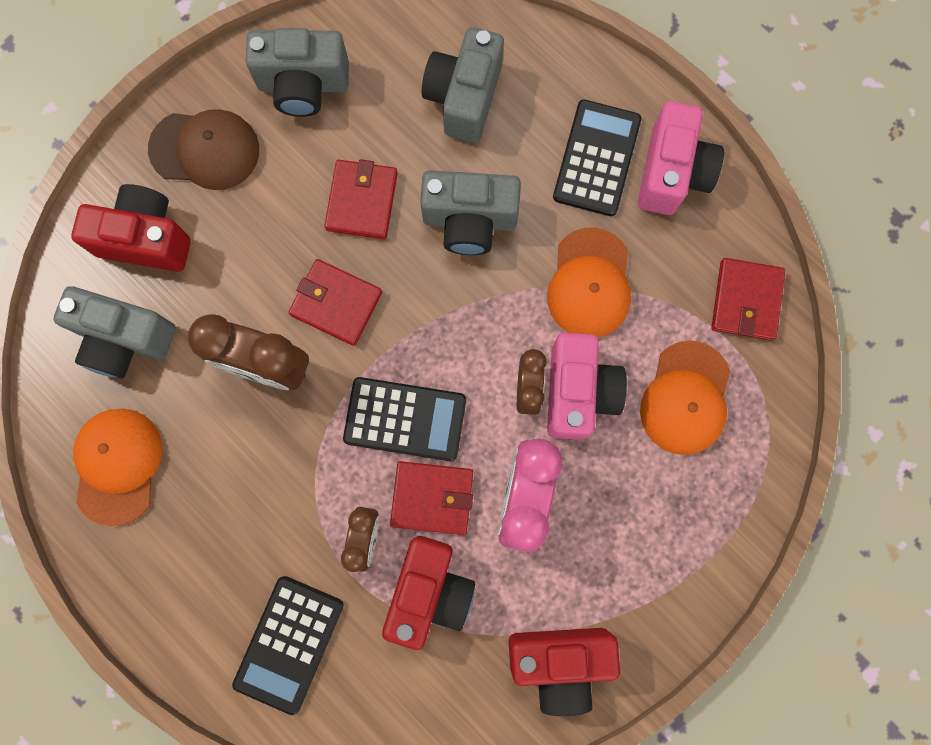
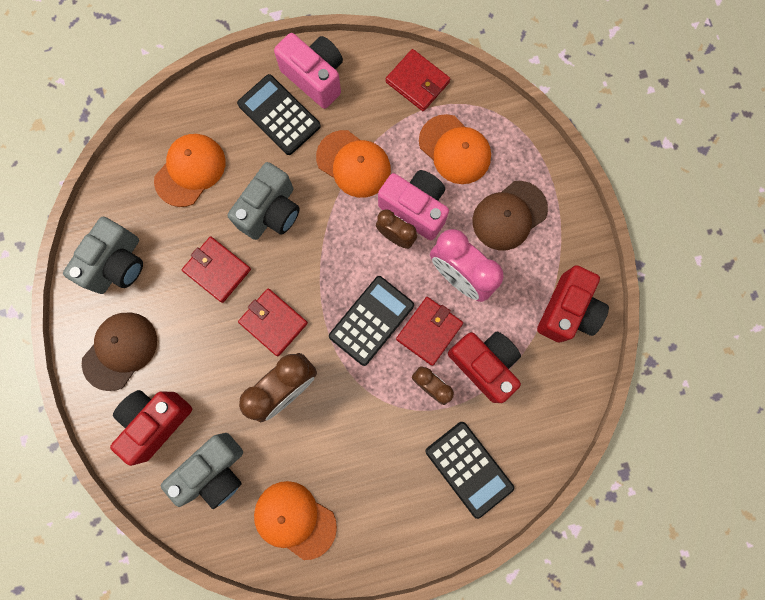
camera: 60 degrees left, 0 degrees up
(336, 303) = (273, 322): red wallet -> red wallet turned 75 degrees clockwise
(464, 98) = (190, 170): grey camera -> orange cap
(640, 516) = (509, 216): none -> brown cap

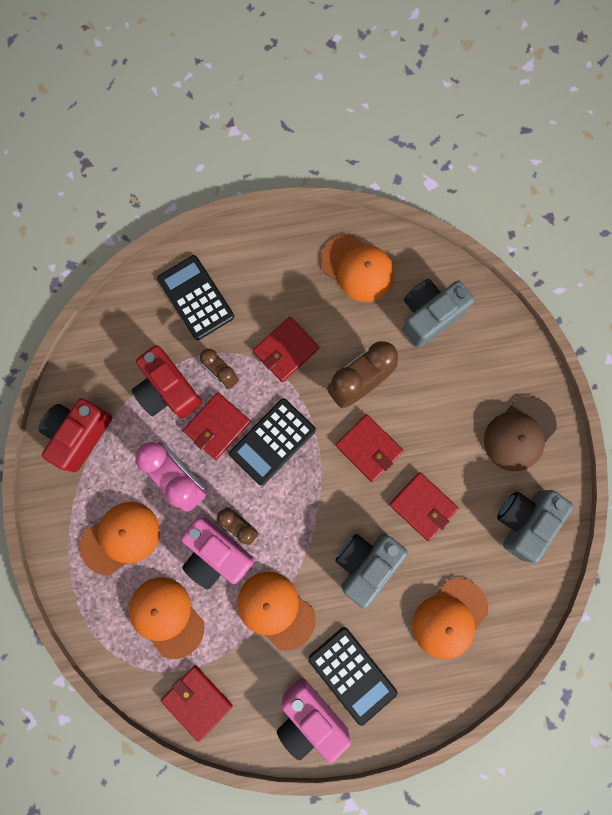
camera: 175 degrees left, 0 degrees up
(156, 421) = (484, 364): red camera -> none
(366, 418) = (286, 350): none -> red wallet
(509, 216) = (120, 538): brown cap -> orange cap

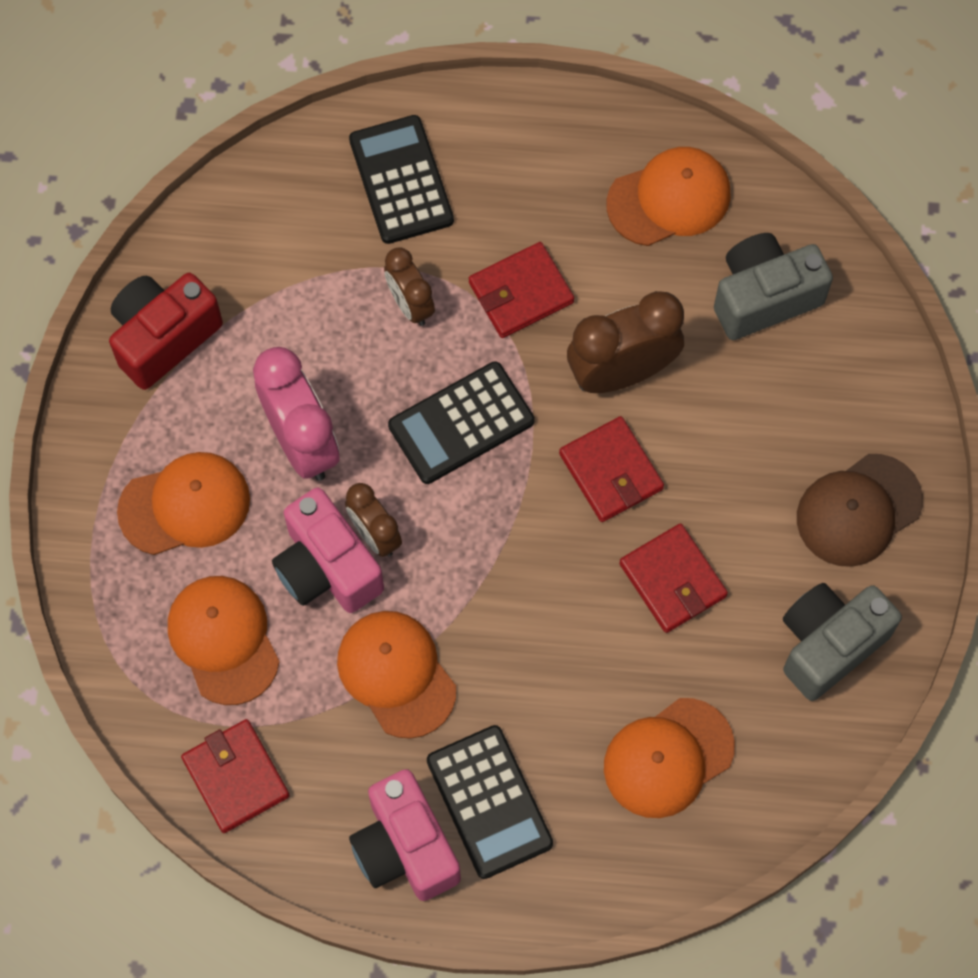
camera: 15 degrees right, 10 degrees down
(168, 390) = (319, 306): red camera -> none
(217, 426) = (381, 379): red wallet -> none
(358, 268) = (669, 198): orange cap -> orange cap turned 75 degrees counterclockwise
(366, 564) = (558, 643): grey camera -> none

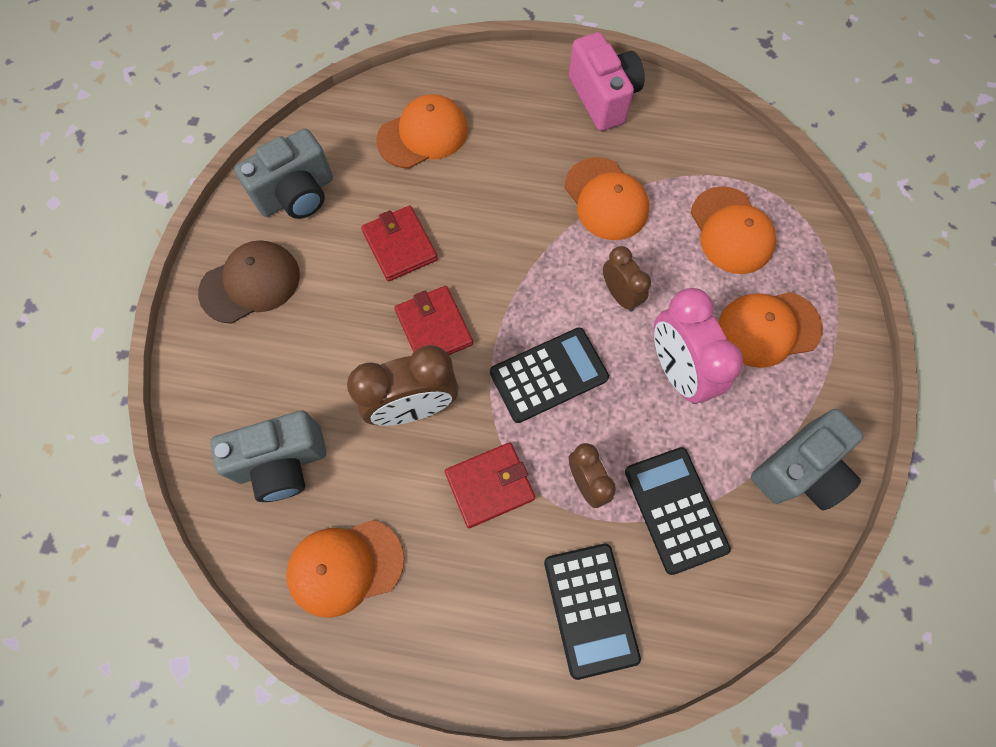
camera: 175 degrees left, 0 degrees up
(164, 337) = (799, 470): red camera -> grey camera
(235, 777) = (717, 145): red wallet -> none
(327, 567) = (656, 274): pink camera -> none
(489, 802) = (546, 119): black calculator -> black calculator (675, 509)

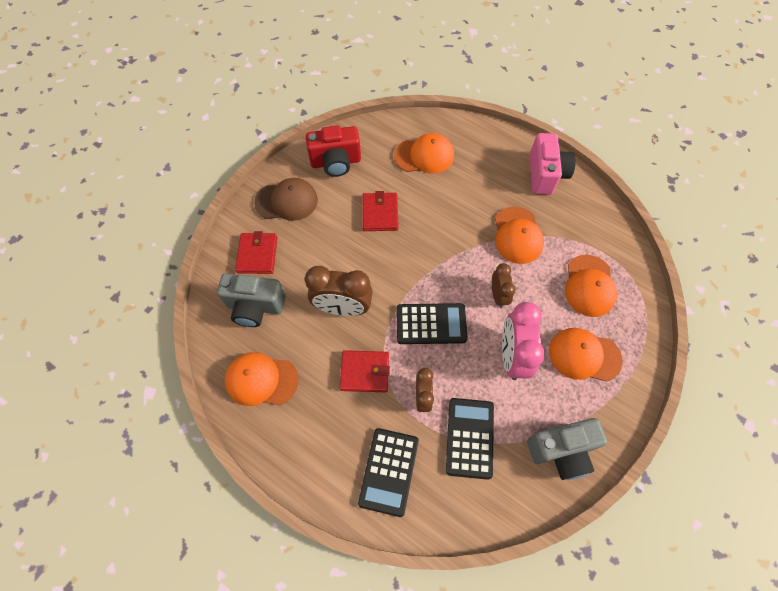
camera: 25 degrees right, 5 degrees down
(297, 195) = (336, 162): grey camera -> red camera
(434, 327) = (376, 268): red wallet -> red wallet (257, 254)

